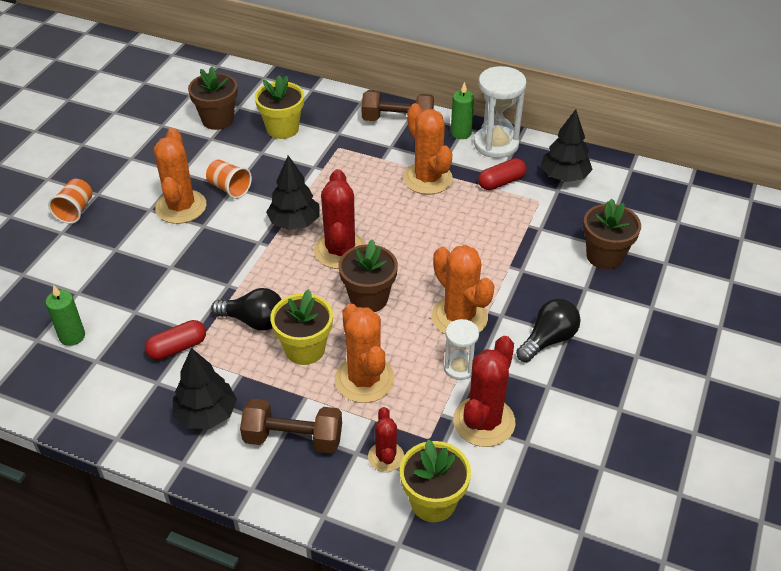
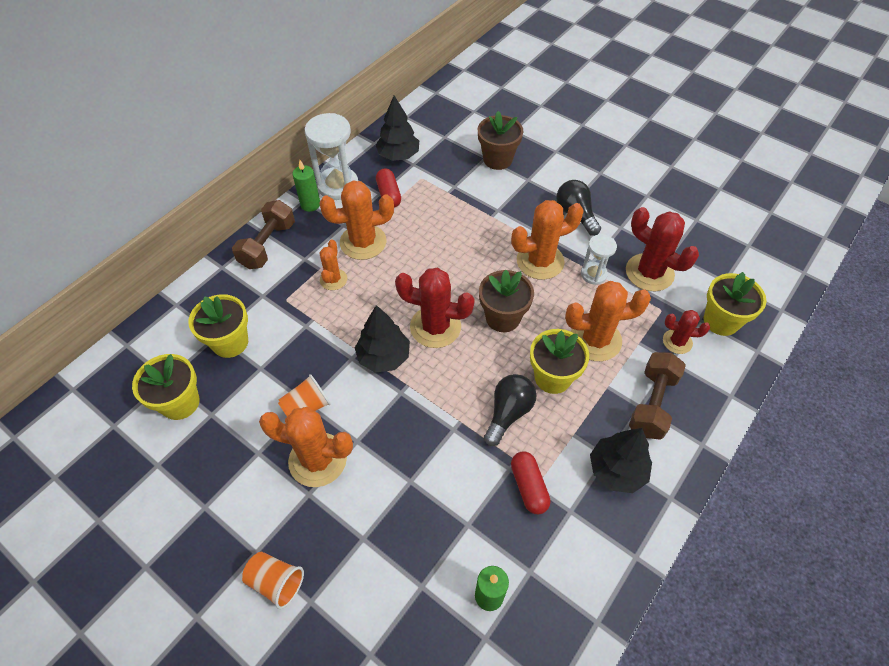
camera: 75 degrees left, 10 degrees up
(218, 120) = (180, 402): brown flower pot -> yellow flower pot
(373, 170) = (333, 279): none -> orange cactus

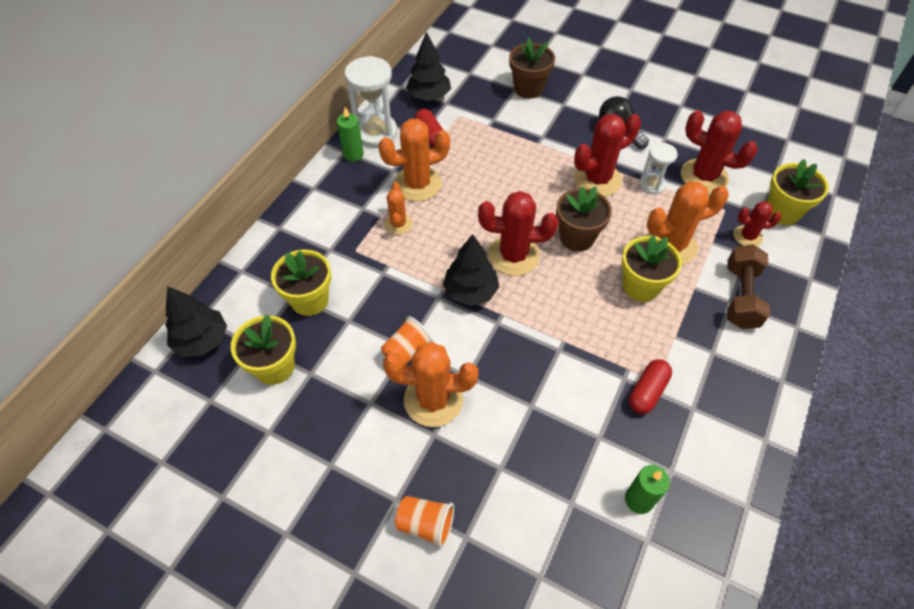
camera: 10 degrees left, 0 degrees up
(268, 245) = (321, 199): brown dumbbell -> none
(508, 413) = (608, 326): black light bulb -> none
(528, 486) = (647, 392): red capsule -> red capsule turned 60 degrees clockwise
(540, 261) = (597, 179): orange cactus -> red cactus
(617, 470) = (725, 363): black tree -> black tree (202, 340)

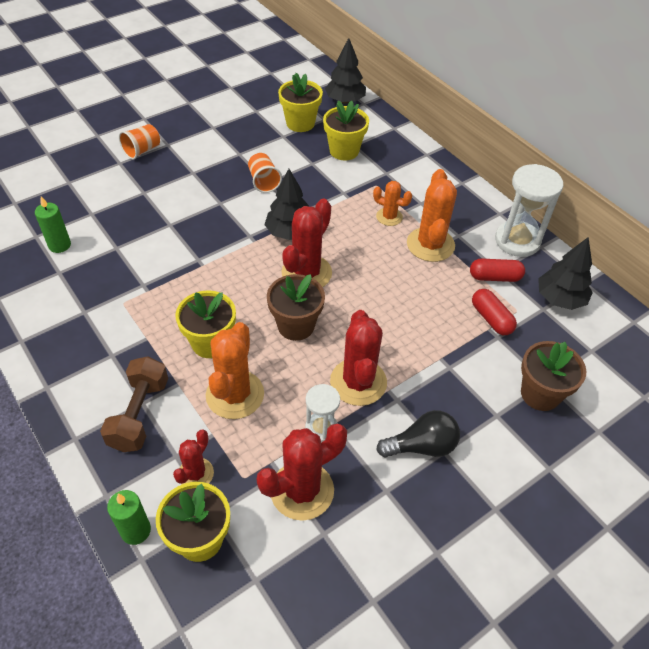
camera: 115 degrees right, 5 degrees down
(353, 154) = (492, 217): green candle -> green candle (136, 530)
(433, 400) = (216, 180): orange cactus -> none
(647, 392) = (120, 292): red capsule -> red capsule (491, 319)
(741, 297) = (139, 414): brown dumbbell -> brown dumbbell turned 60 degrees clockwise

